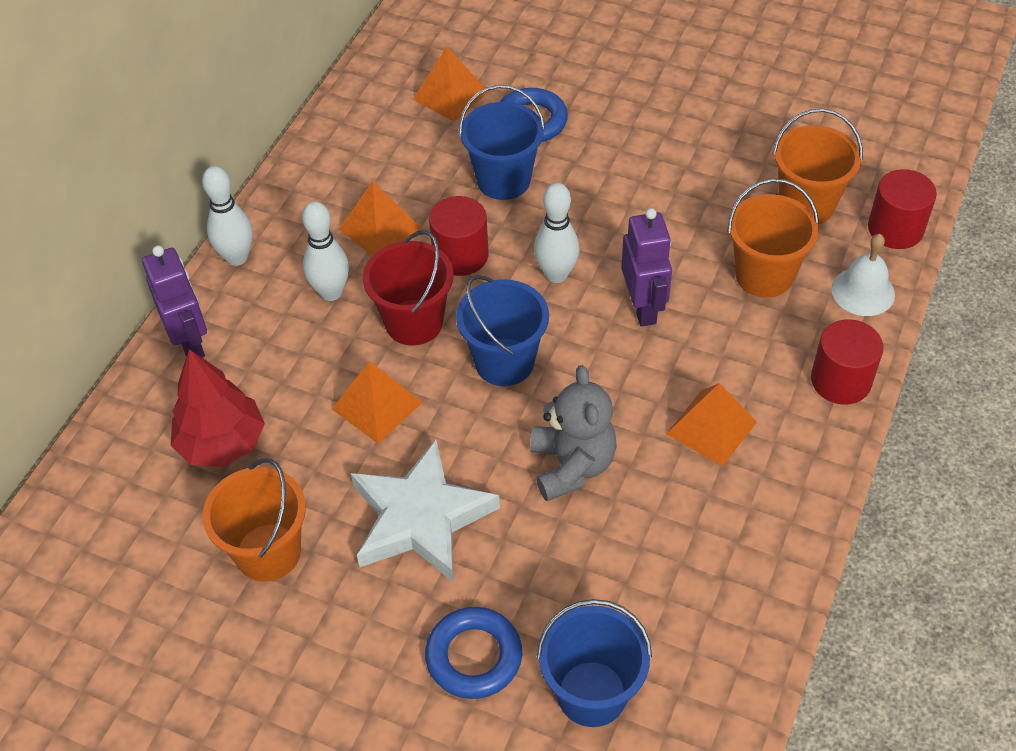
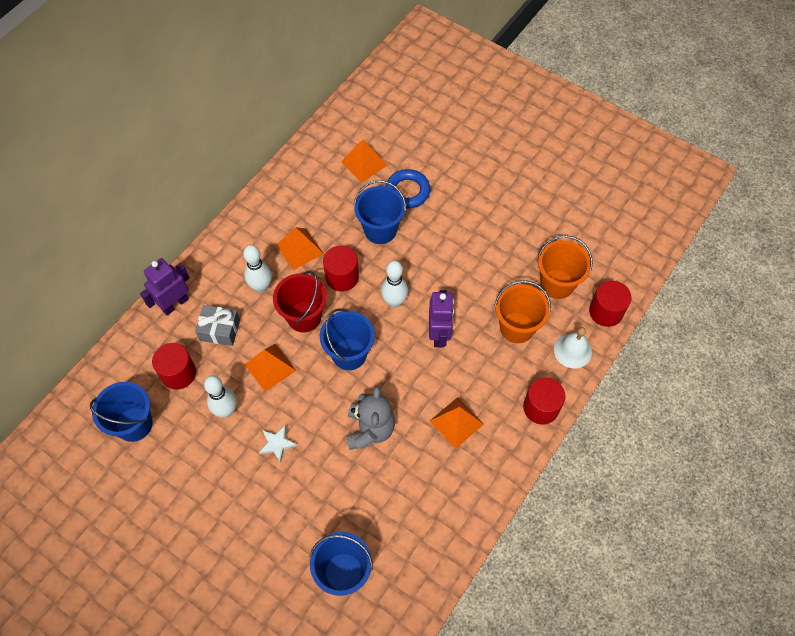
camera: 10 degrees right, 10 degrees up
(163, 535) = (134, 424): none -> blue bucket
(190, 343) = (175, 304): purple robot -> purple robot turned 120 degrees counterclockwise
(222, 443) = (178, 373): red tree -> red cylinder
(237, 257) = (213, 252): white bowling pin -> white bowling pin (226, 410)
(268, 552) = (189, 447): orange bucket -> none
(277, 367) = (220, 330): none -> grey gift
(420, 517) = (277, 444): white star -> white star, size x0.43
(474, 656) = (285, 535): blue ring -> none

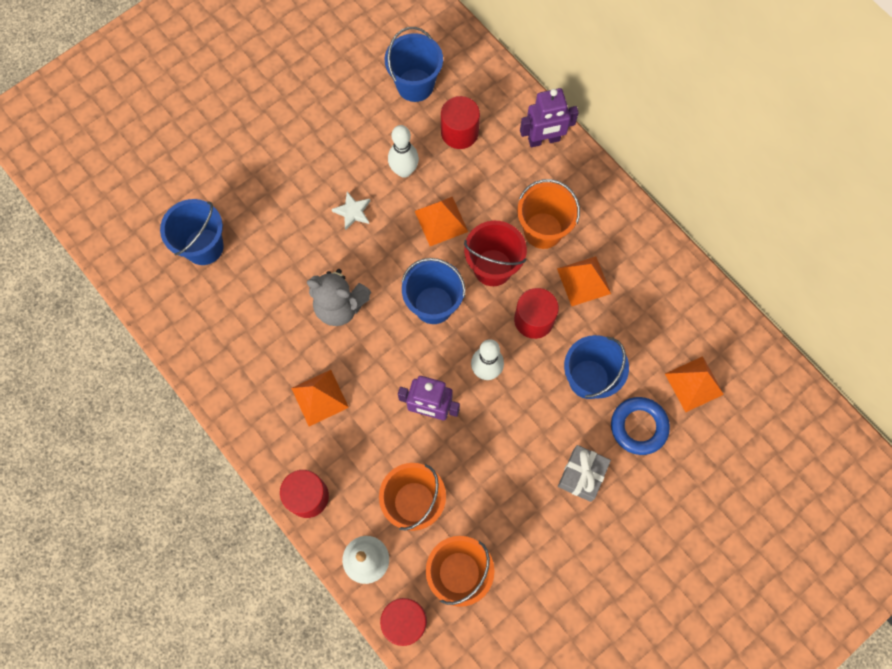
camera: 105 degrees right, 10 degrees up
(175, 304) = (544, 140): purple robot -> purple robot turned 105 degrees clockwise
(220, 330) = (499, 179): grey gift -> grey gift (582, 475)
(261, 287) = (543, 230): white bowling pin -> orange bucket

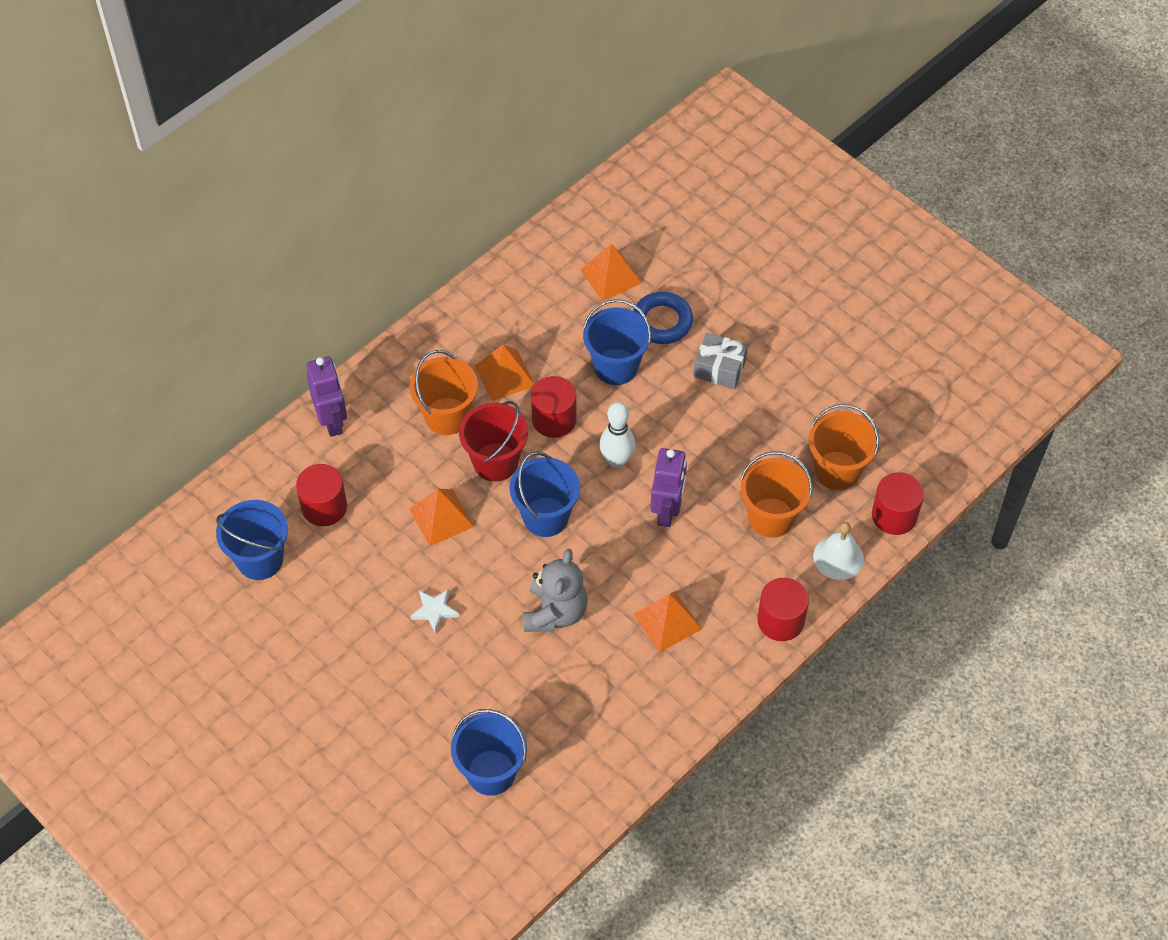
camera: 95 degrees left, 15 degrees down
(404, 170) = (377, 561): white bowling pin -> none

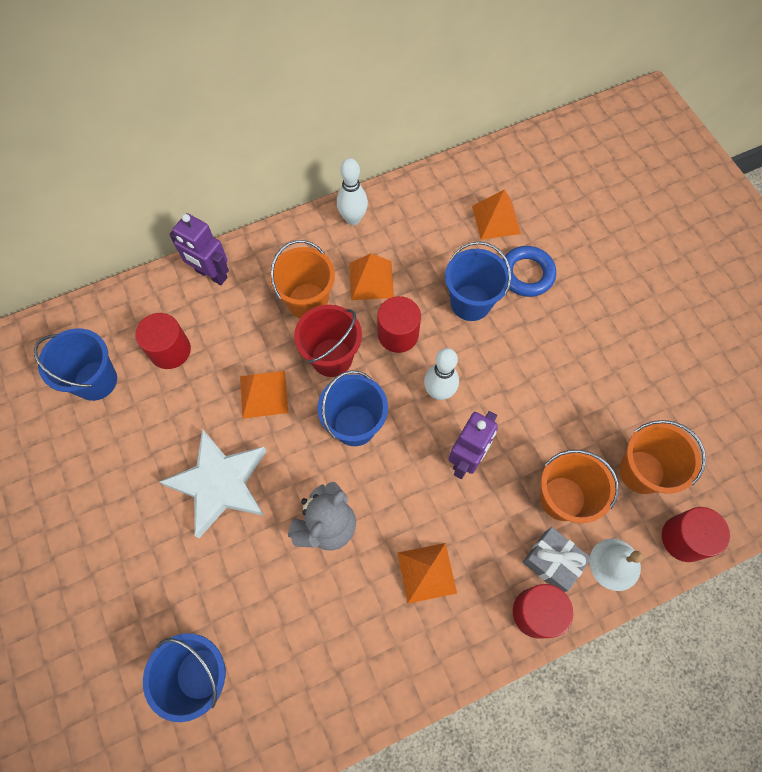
camera: 20 degrees right, 10 degrees up
(332, 421) = (211, 274): purple robot -> purple robot turned 120 degrees clockwise
(434, 611) = (220, 484): white star -> white star, size x2.31
(459, 319) = (353, 219): none -> white bowling pin
(719, 368) = (563, 334): grey gift -> grey gift (552, 562)

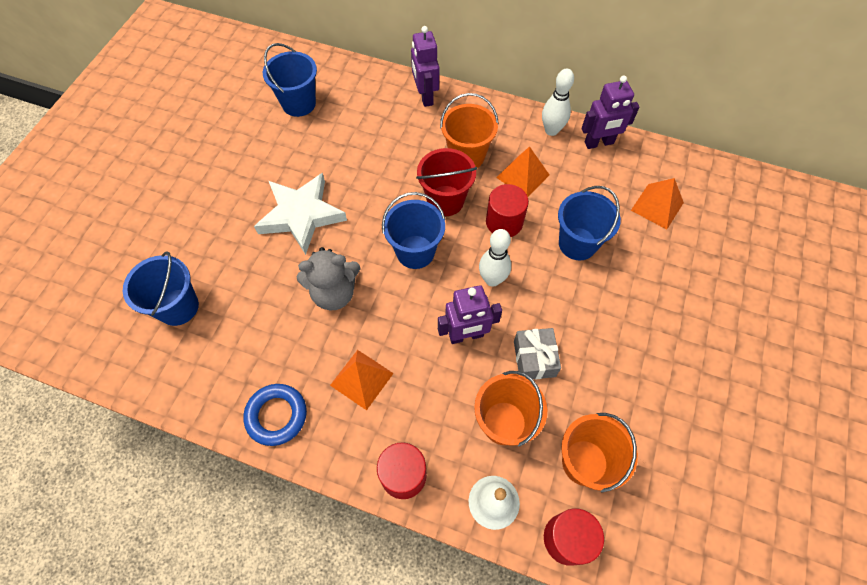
camera: 45 degrees right, 5 degrees down
(170, 350) = (355, 120): red cylinder -> none
(263, 394) = (381, 187): orange pyramid -> none
(401, 199) = (599, 143): none -> purple robot
(526, 274) = (641, 258): blue ring -> blue ring (276, 416)
(552, 562) = (451, 455): grey gift -> grey gift (534, 358)

